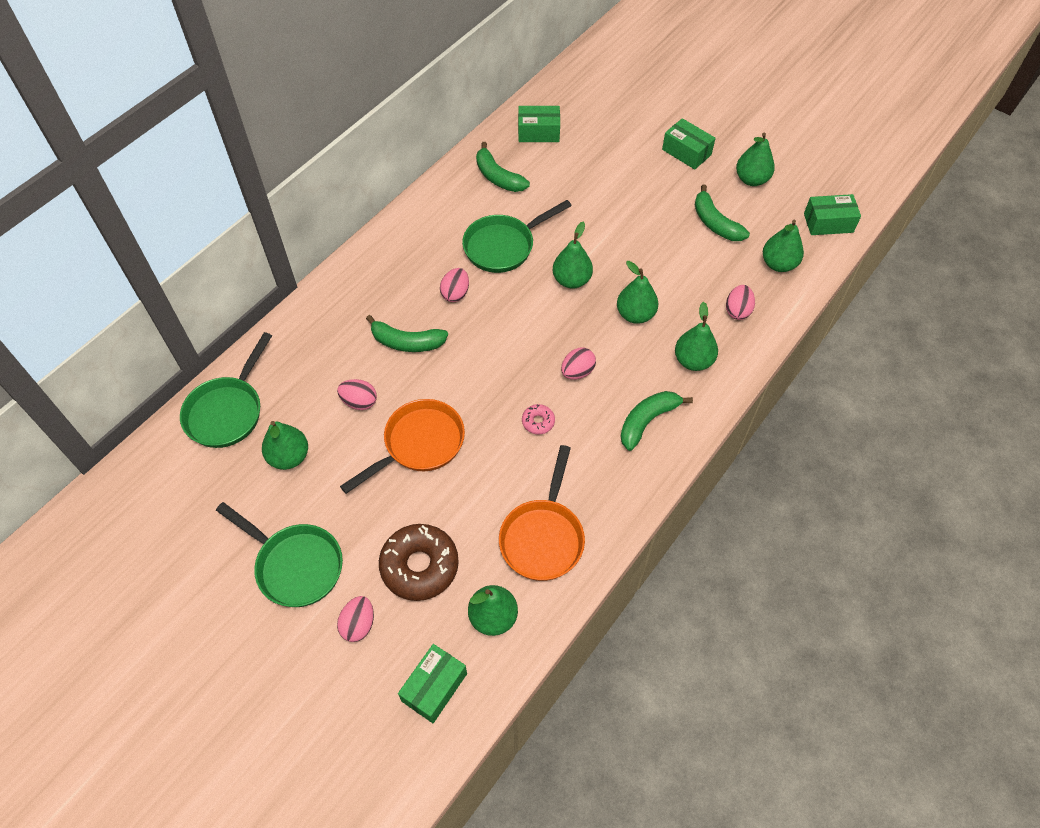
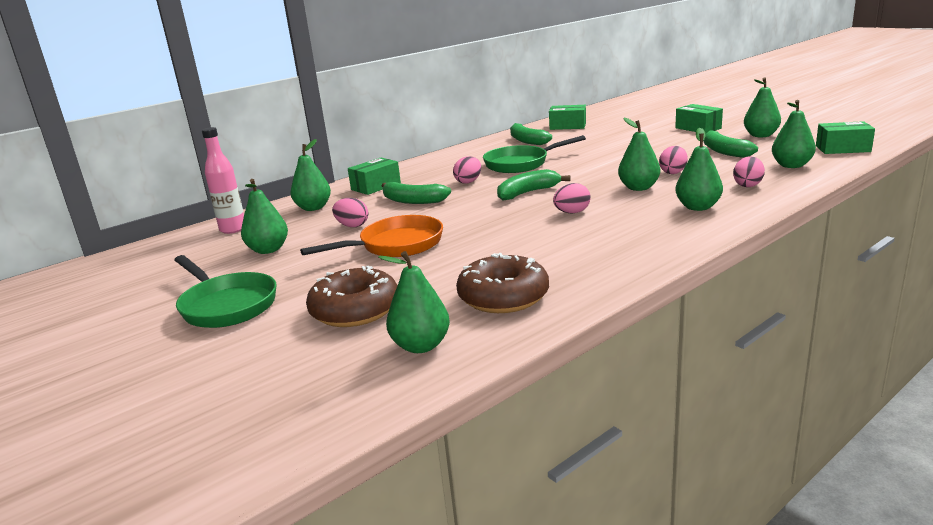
camera: 15 degrees right, 35 degrees down
(228, 411) = (233, 229): green pan -> pink bottle
(358, 624) = (263, 344): pink egg -> pink egg (673, 172)
(434, 687) = (321, 393): green box -> green box (376, 186)
(538, 422) = (522, 235): pink donut -> none
(543, 537) = (503, 297): orange pan -> brown donut
(571, 280) = (579, 175): green pear -> green pear (313, 208)
(647, 421) = (642, 236): green banana -> green banana (527, 193)

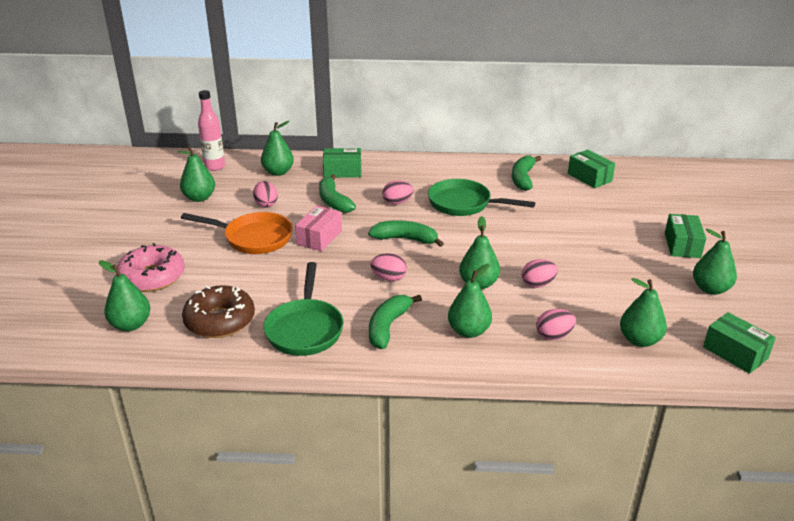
camera: 40 degrees right, 10 degrees up
(226, 305) = (118, 231): green pan -> green pan (305, 329)
(355, 310) = (152, 277): brown donut -> pink donut
(456, 220) = (319, 237): none -> pink box
(724, 151) = (631, 287): green banana -> green banana (388, 326)

